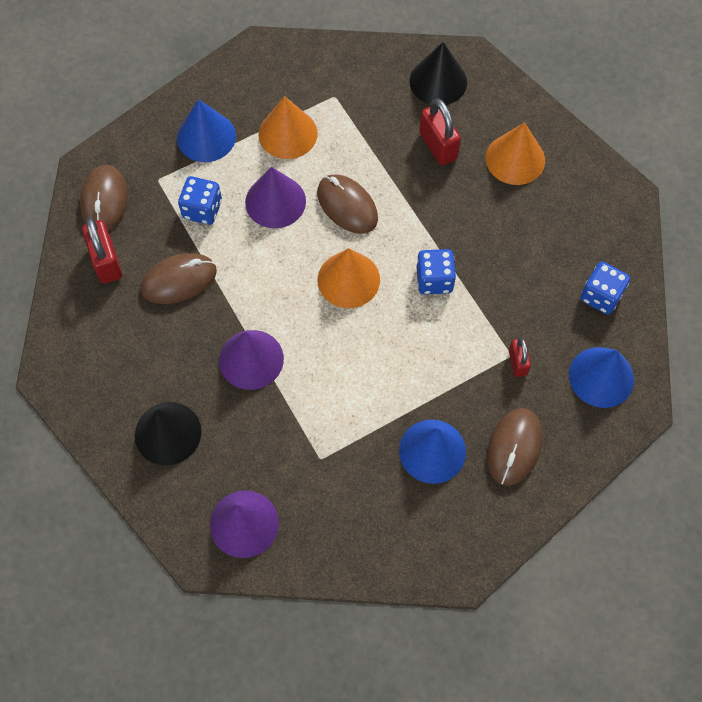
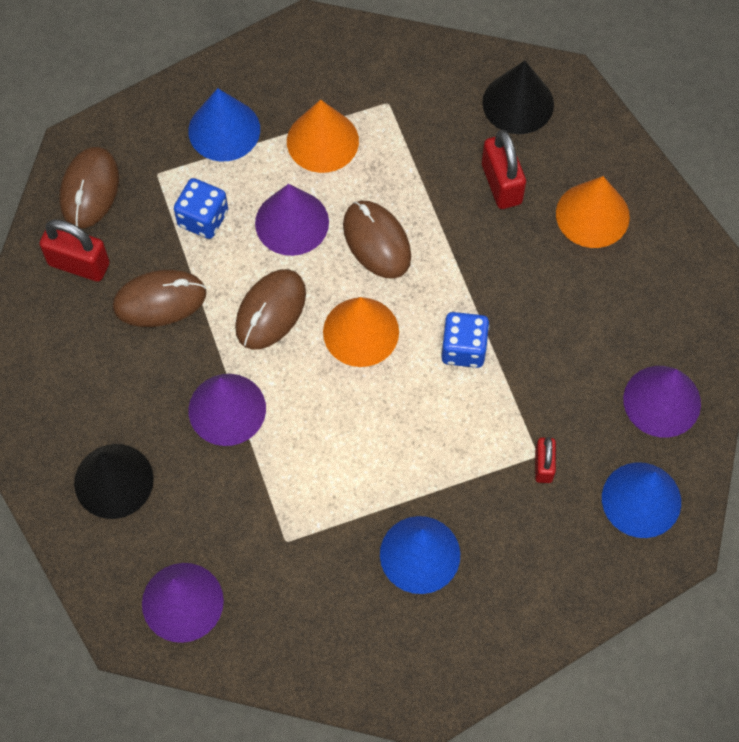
camera: 10 degrees right, 0 degrees up
(106, 261) = (79, 264): red padlock -> red padlock turned 60 degrees counterclockwise
(514, 447) = (518, 567): brown mouse -> brown mouse (270, 311)
(601, 296) = (662, 401): blue dice -> purple cone

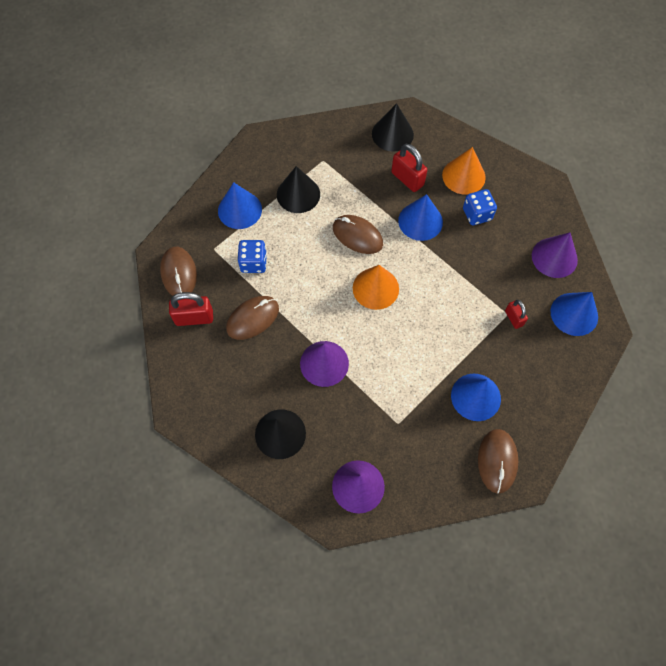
camera: 25 degrees left, 0 degrees up
(270, 311) = (319, 298): brown mouse -> brown mouse (497, 461)
(292, 222) = (305, 245): purple cone -> none
(322, 141) = (298, 194): orange cone -> black cone
(463, 349) = (436, 274): blue dice -> blue dice (477, 214)
(485, 258) = (420, 221): none -> blue cone

